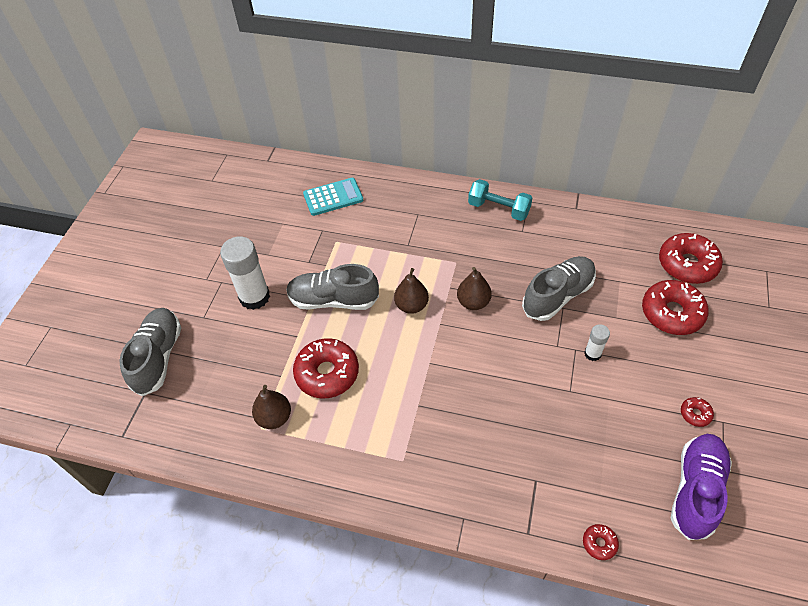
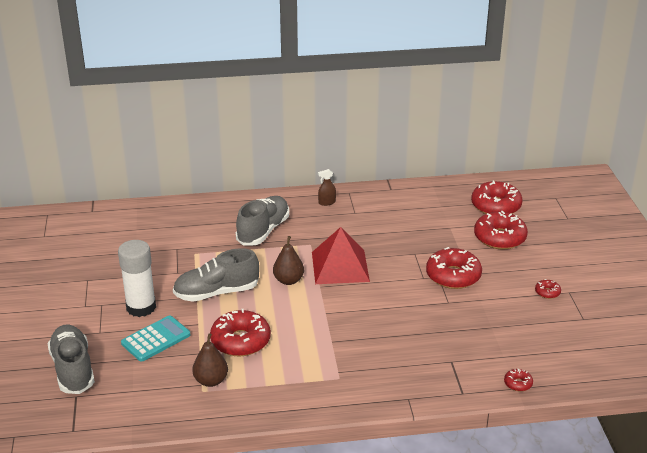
camera: 25 degrees left, 20 degrees down
(333, 197) = (173, 224): turquoise calculator -> turquoise calculator (156, 339)
(473, 302) = (340, 266): brown pear -> red pyramid
(498, 209) = (327, 202): turquoise dumbbell -> brown spray bottle
(558, 296) = (406, 247): grey shoe -> grey shoe (263, 231)
(592, 354) = (453, 276): white glue stick -> red donut
(696, 490) = (570, 335): purple shoe -> none

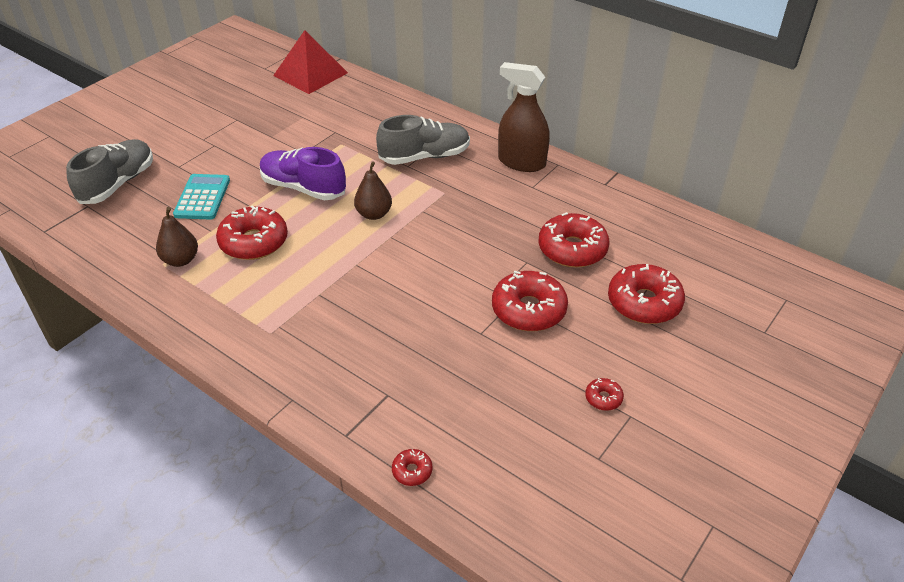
camera: 45 degrees right, 10 degrees up
(141, 307) = (234, 164): white glue stick -> none
(156, 339) = (202, 197): turquoise calculator -> turquoise calculator turned 90 degrees counterclockwise
(216, 293) = (303, 188): grey shoe -> purple shoe
(327, 202) = (521, 162): brown spray bottle -> brown spray bottle, size x2.26
(340, 266) = (437, 230): red pyramid -> red pyramid (310, 74)
(496, 206) = (694, 266): red donut -> red donut (572, 249)

